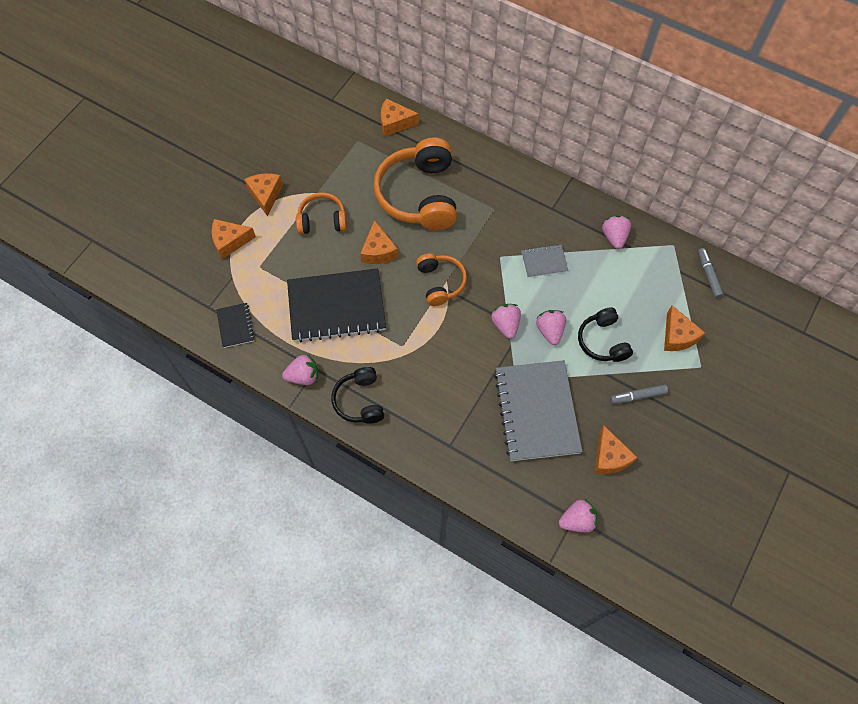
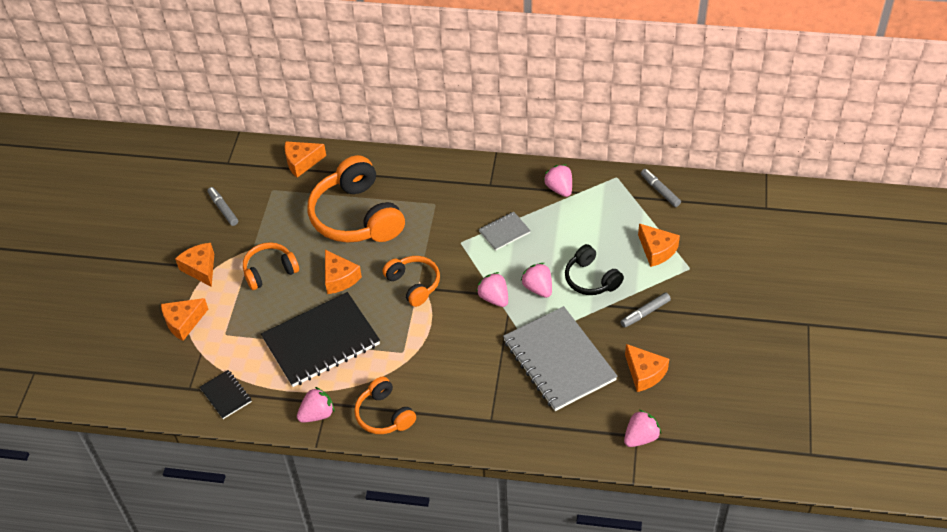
camera: 20 degrees left, 15 degrees down
(308, 144) = (223, 209): none -> grey marker
(360, 400) = (384, 414): black headphones -> orange headphones

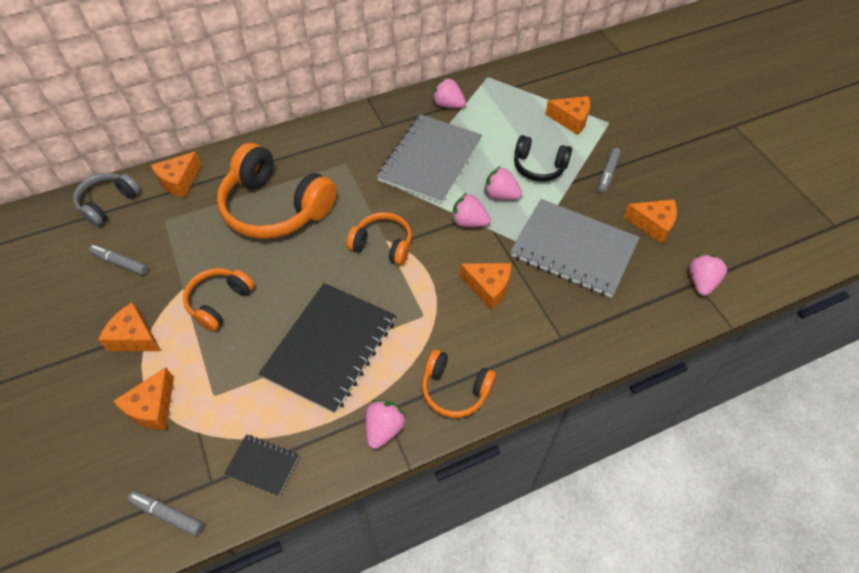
camera: 35 degrees left, 5 degrees up
(242, 158) = (108, 203): none -> grey headphones
(339, 278) = (302, 274): orange cheese -> orange cheese (488, 287)
(504, 232) = (430, 160): grey notebook -> grey notebook, size x2.18
(660, 191) = (532, 73): grey marker -> grey marker (167, 514)

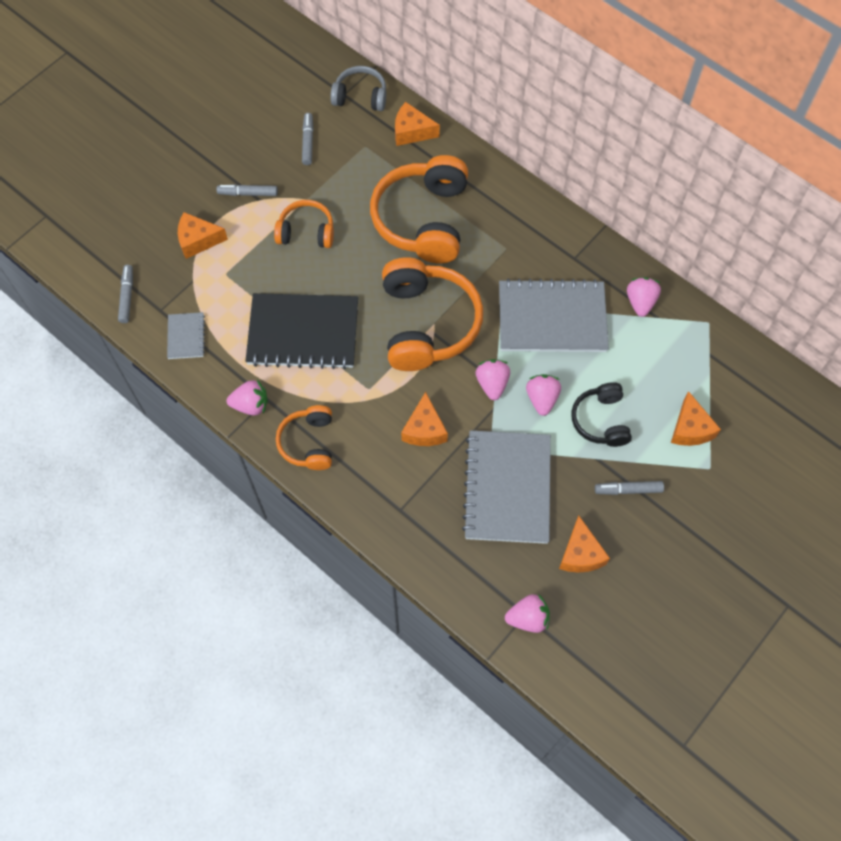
camera: 65 degrees right, 10 degrees up
(134, 337) = (248, 193): orange cheese -> grey marker
(262, 465) = (186, 336): black notebook -> grey notebook
(383, 245) = (427, 324): orange headphones -> orange headphones, size x1.83

